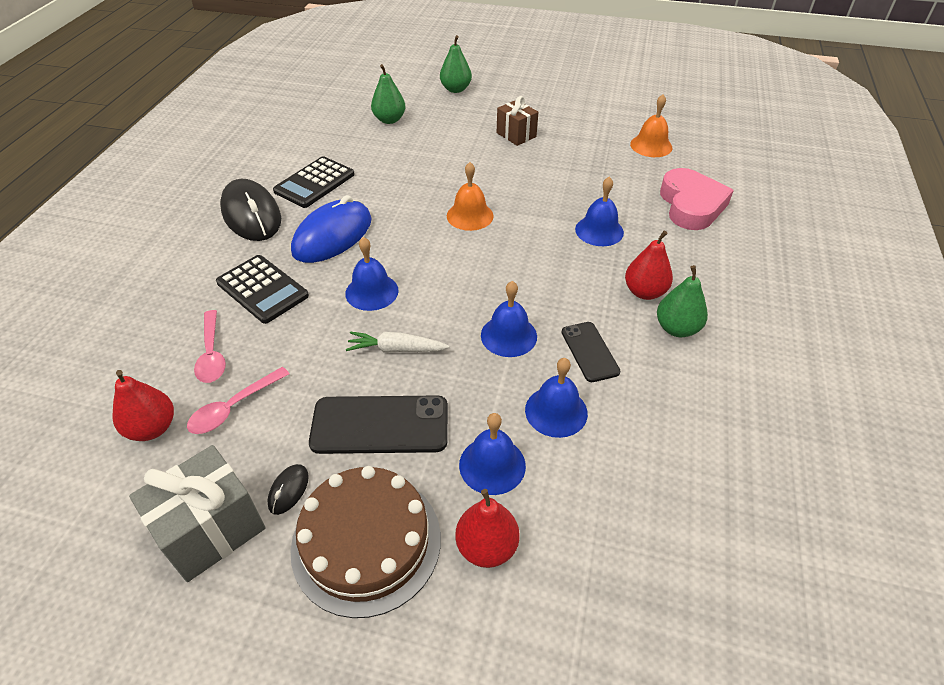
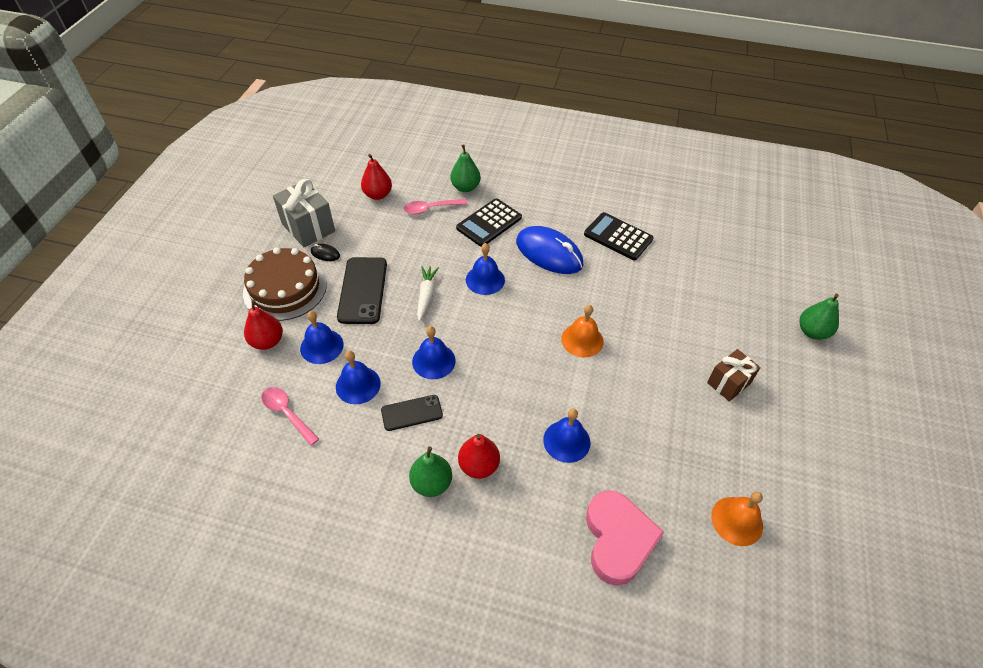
camera: 90 degrees right, 5 degrees up
(233, 408) = (387, 224): pink spoon -> pink spoon (287, 413)
(251, 215) = (572, 207): black mouse -> none
(389, 120) = (731, 279): green pear -> green pear (465, 187)
(691, 205) = (618, 539): pink heart -> pink heart turned 90 degrees counterclockwise

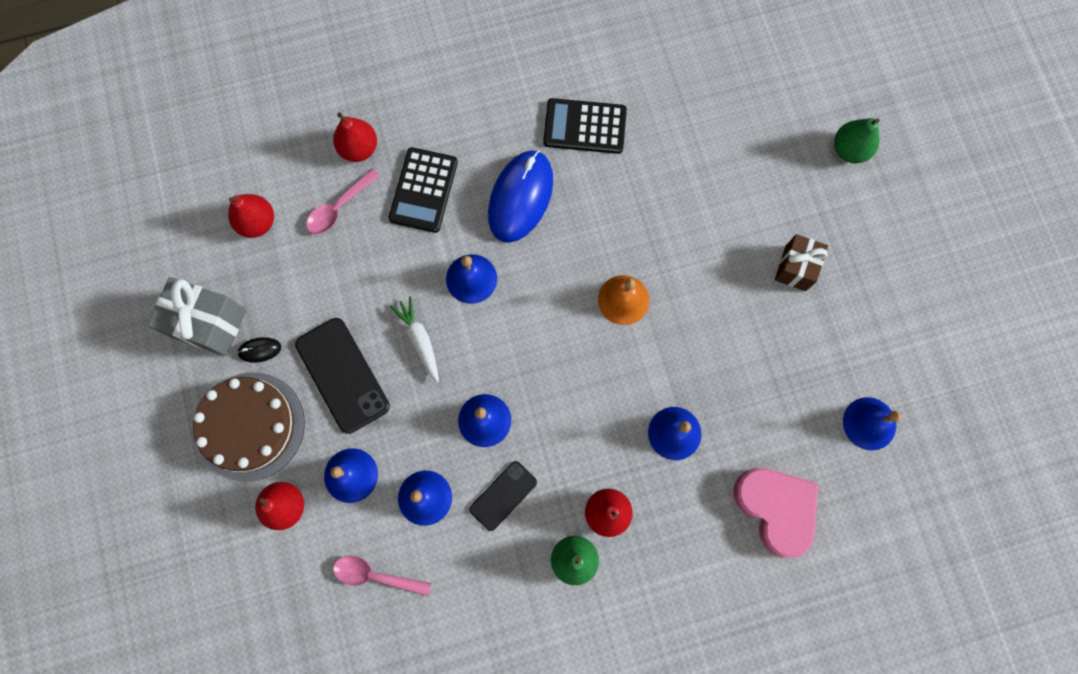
camera: 30 degrees left, 25 degrees up
(465, 187) = (359, 148): green pear -> red pear
(549, 253) = (520, 197): blue mouse -> blue mouse turned 75 degrees counterclockwise
(737, 521) = (869, 423): orange bell -> blue bell

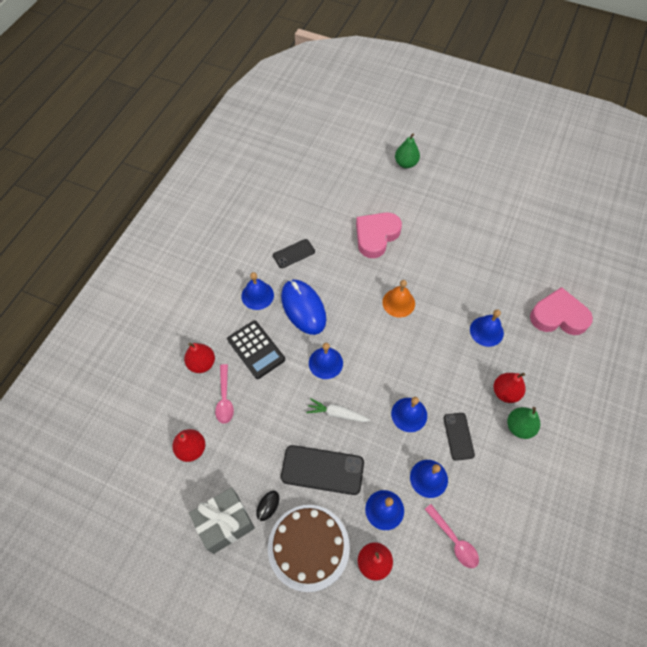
camera: 50 degrees left, 15 degrees down
(375, 575) = (454, 540): pink spoon -> pink spoon turned 90 degrees counterclockwise
(585, 126) = (293, 253): black calculator -> black phone
(697, 201) = (376, 236): none -> pink heart
(795, 268) = (444, 223): brown gift -> none
(869, 423) = (544, 249): blue bell -> blue bell (257, 295)

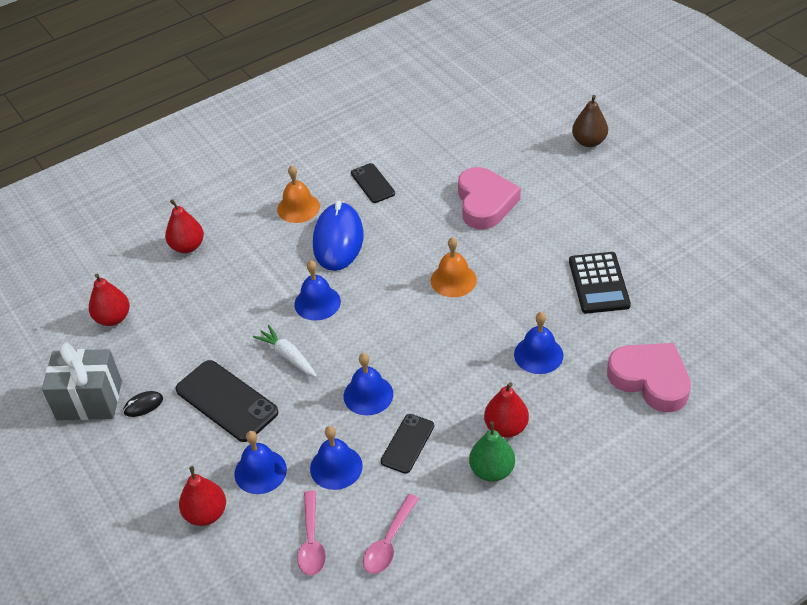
camera: 35 degrees right, 15 degrees down
(225, 399) = (183, 289): pink spoon -> pink spoon (389, 542)
(256, 349) = (253, 258): black calculator -> black calculator (598, 283)
(257, 295) = (298, 208): blue bell -> orange bell
(293, 253) = (372, 183): black phone -> black phone turned 60 degrees clockwise
(308, 547) = (151, 463): brown cake -> none
(376, 236) = (485, 203): pink heart -> pink heart turned 105 degrees clockwise
(406, 163) = (589, 142): green pear -> brown pear

